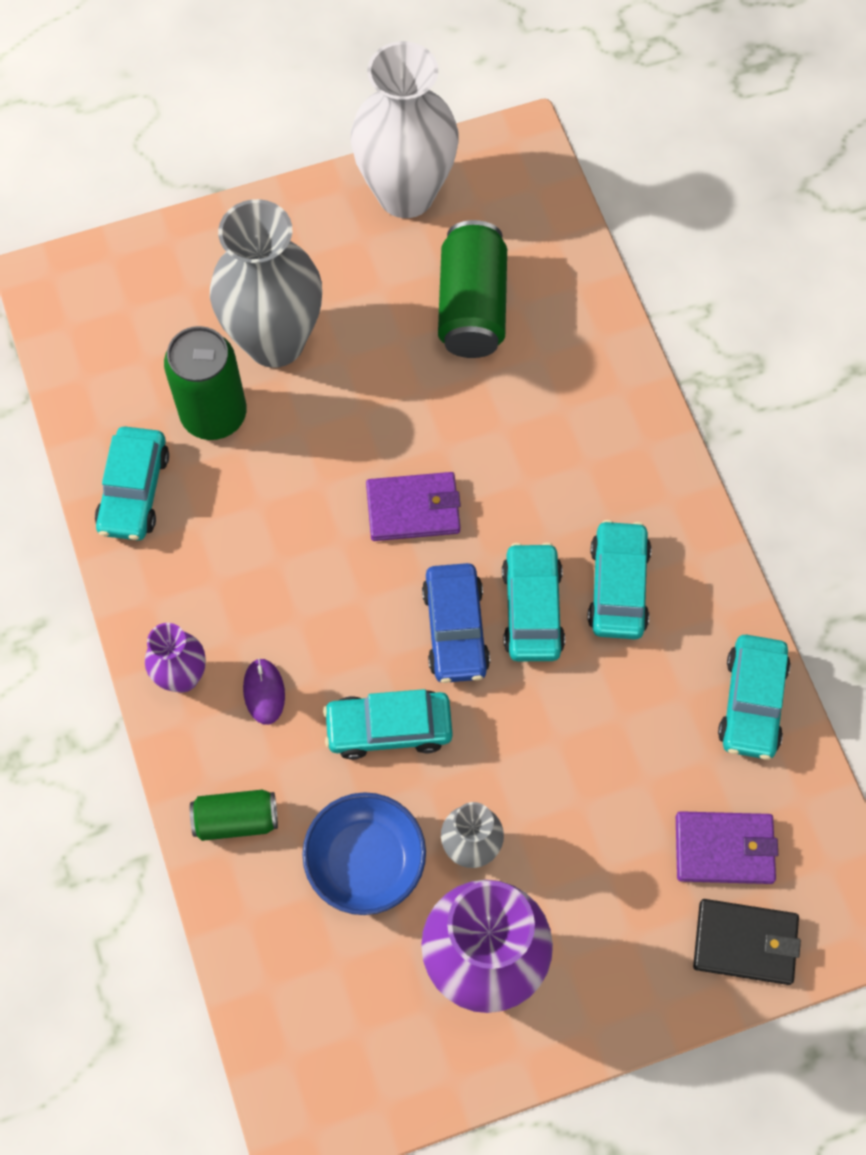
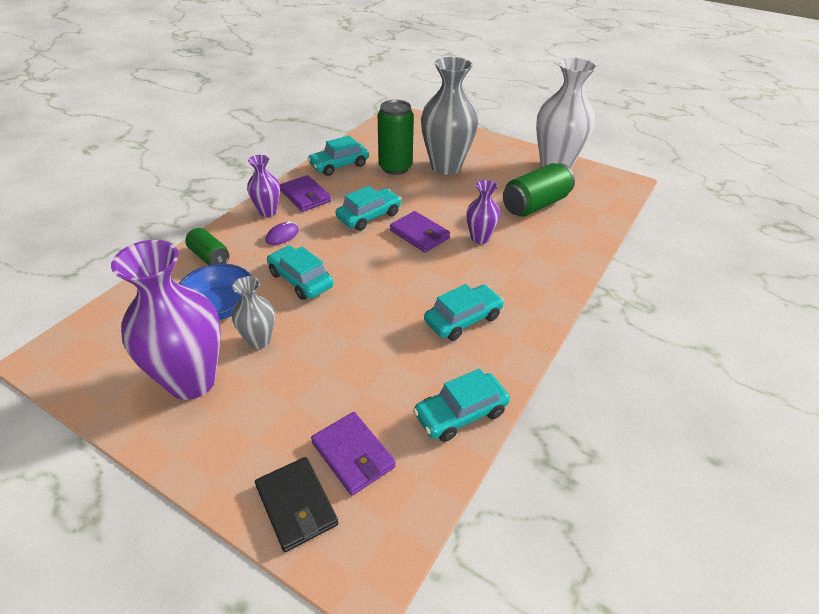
camera: 50 degrees right, 25 degrees down
(184, 597) = (305, 196): none -> purple wallet
(455, 629) = (375, 276): blue car -> none
(485, 440) = (480, 238): none -> purple vase
(532, 609) = (415, 295): turquoise car -> turquoise car (369, 216)

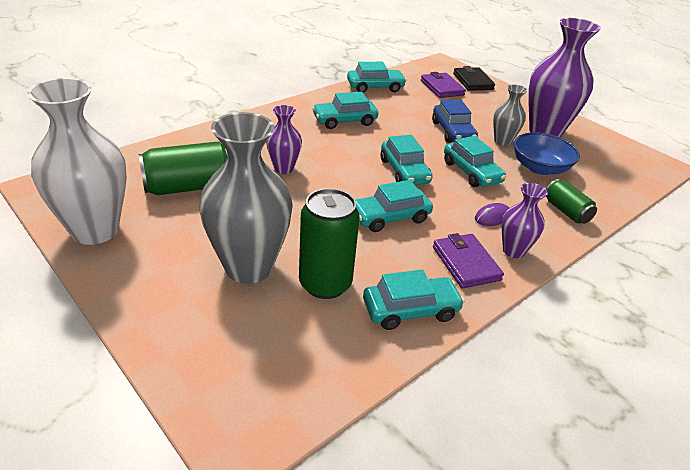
camera: 165 degrees left, 5 degrees down
(325, 340) = (453, 132): none -> blue car
(370, 263) = (404, 171): none -> turquoise car
(419, 234) = (343, 185): purple wallet -> none

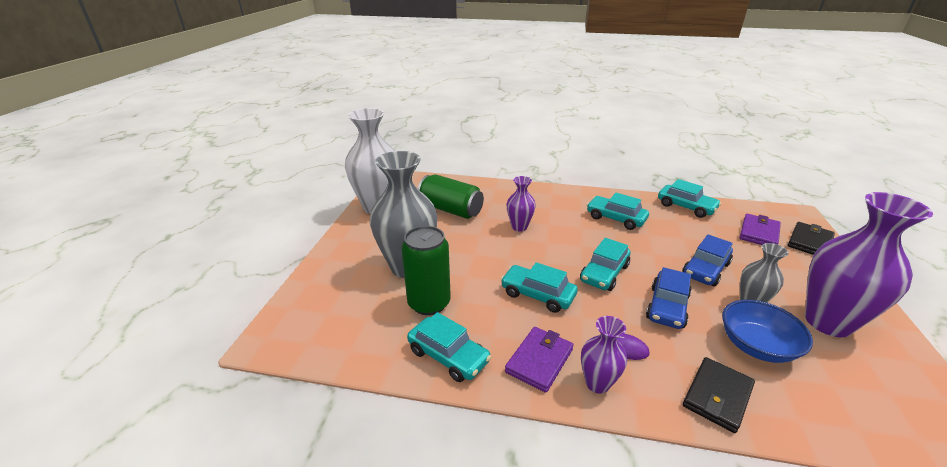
camera: 55 degrees right, 5 degrees down
(471, 172) = (667, 307): turquoise car -> blue car
(566, 211) = (717, 396): green can -> black wallet

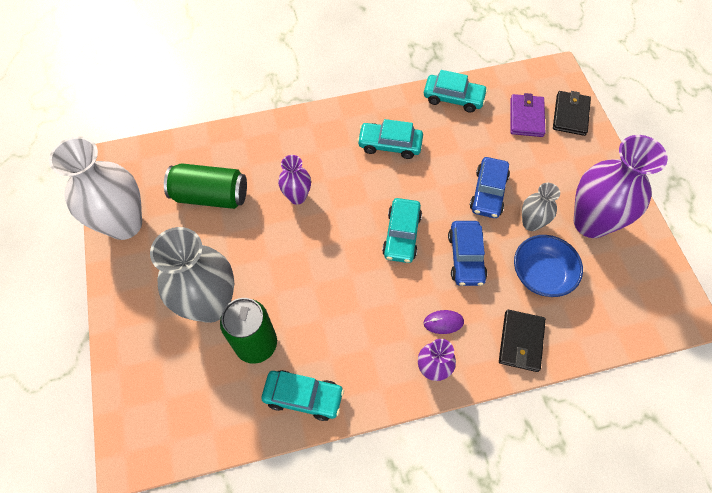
camera: 25 degrees left, 30 degrees up
(537, 295) = (351, 290): turquoise car -> none
(539, 360) = (380, 367): purple wallet -> none

